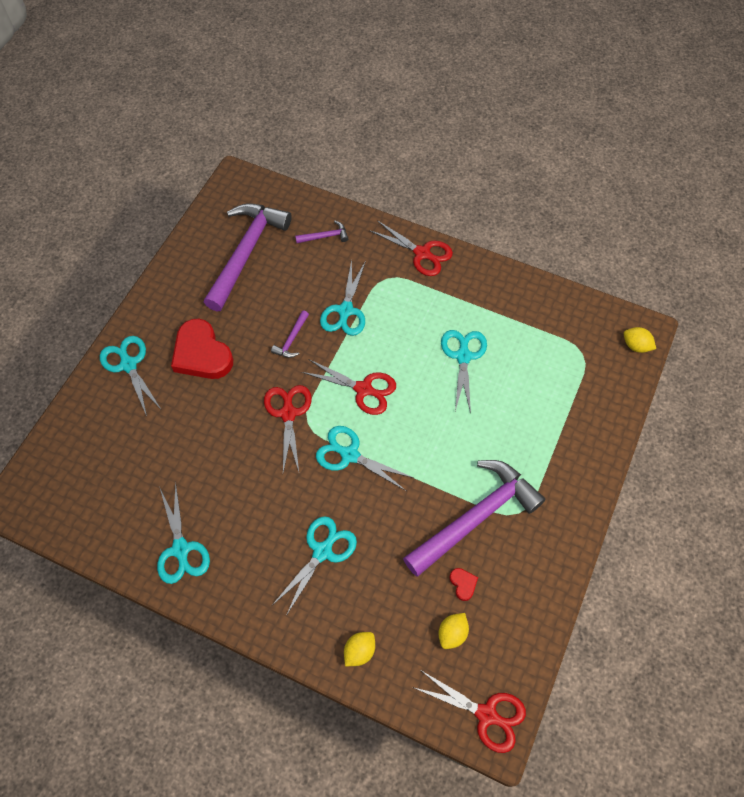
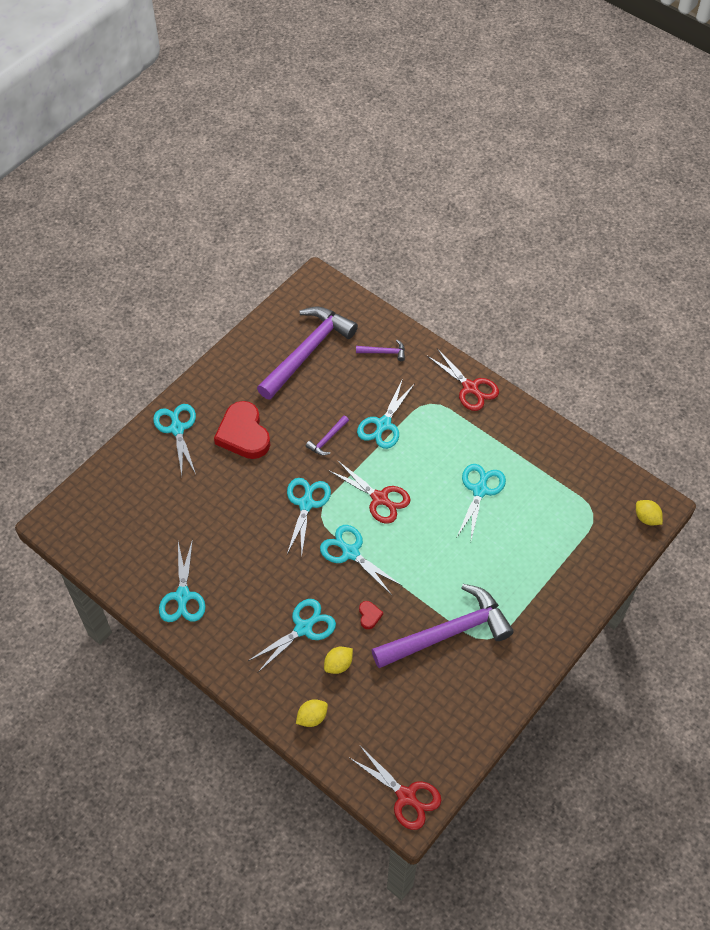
camera: 15 degrees right, 5 degrees down
(288, 413) = (306, 503): red scissors -> turquoise scissors
(452, 633) = (397, 724): yellow lemon -> yellow lemon (338, 664)
(463, 584) = (419, 686): red heart -> red heart (369, 615)

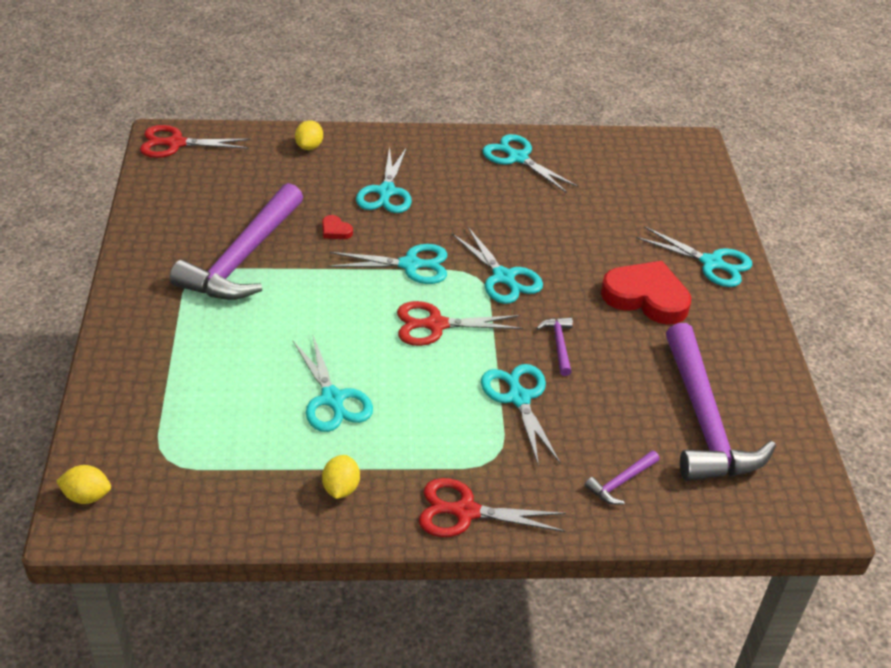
camera: 135 degrees right, 15 degrees down
(338, 664) = (325, 186): yellow lemon -> yellow lemon (341, 488)

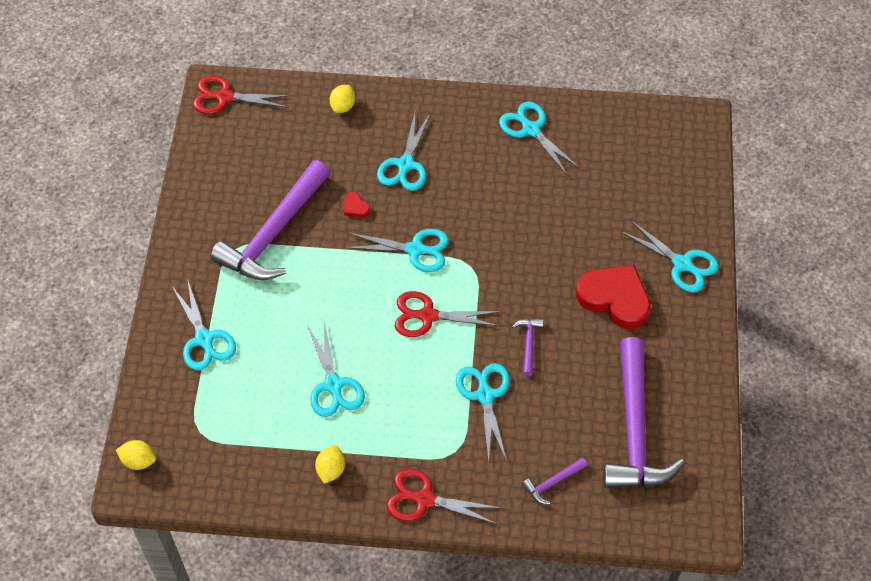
camera: 10 degrees right, 15 degrees up
(504, 277) = (494, 269): turquoise scissors -> turquoise scissors (204, 339)

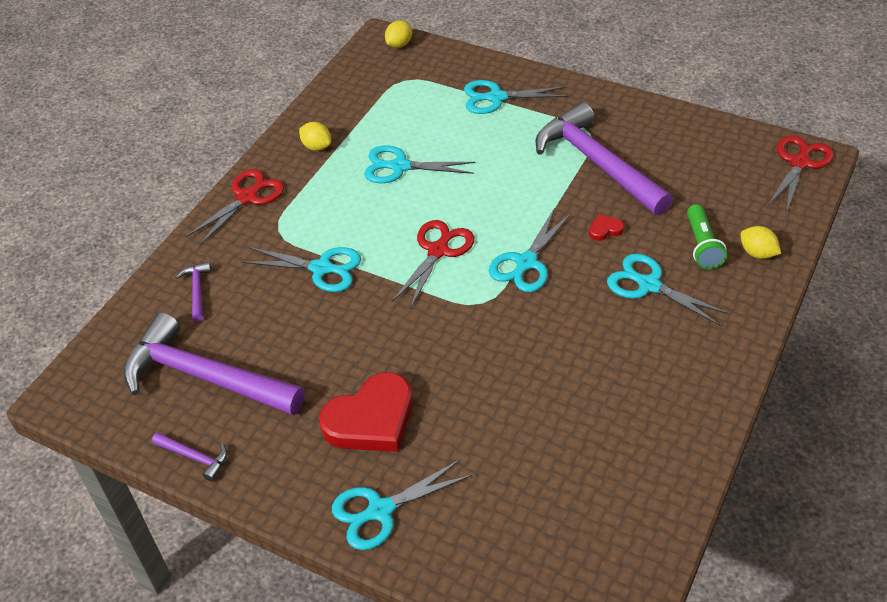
camera: 115 degrees right, 10 degrees down
(348, 141) = (702, 246): none -> green flashlight
(528, 344) = (358, 321): purple hammer -> purple hammer (194, 457)
(530, 129) = (662, 422): turquoise scissors -> none

